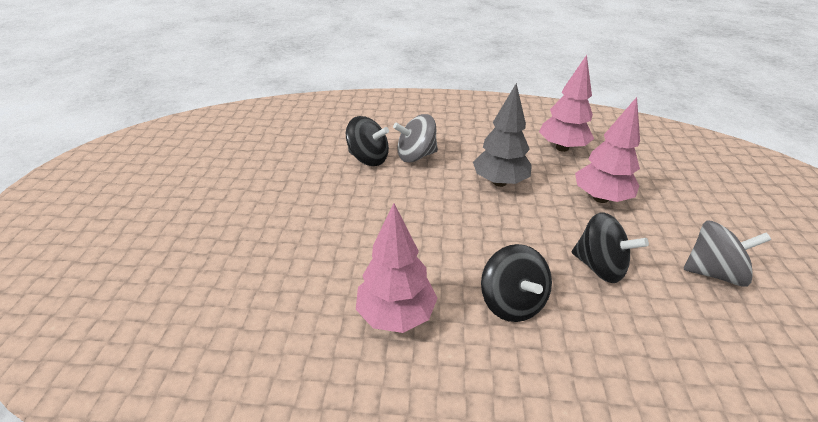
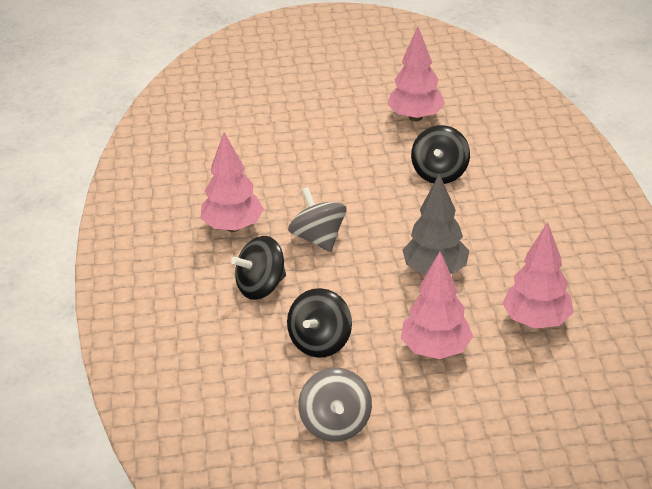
camera: 80 degrees right, 0 degrees up
(278, 157) = (415, 117): none -> pink tree
(416, 156) = (461, 205): grey spinning top -> grey spinning top (318, 238)

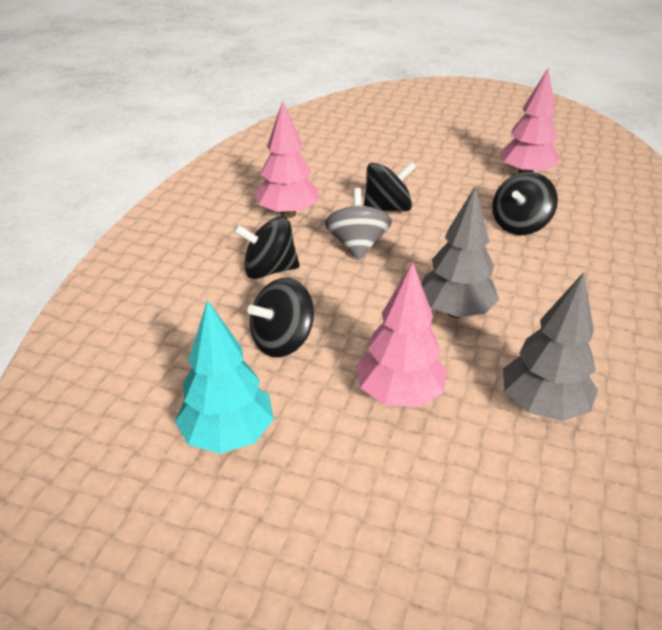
camera: 25 degrees right, 0 degrees up
(318, 192) = (387, 208): none -> black spinning top
(335, 424) = (228, 435): grey spinning top -> turquoise tree
(536, 321) = (542, 405): pink tree -> grey tree

